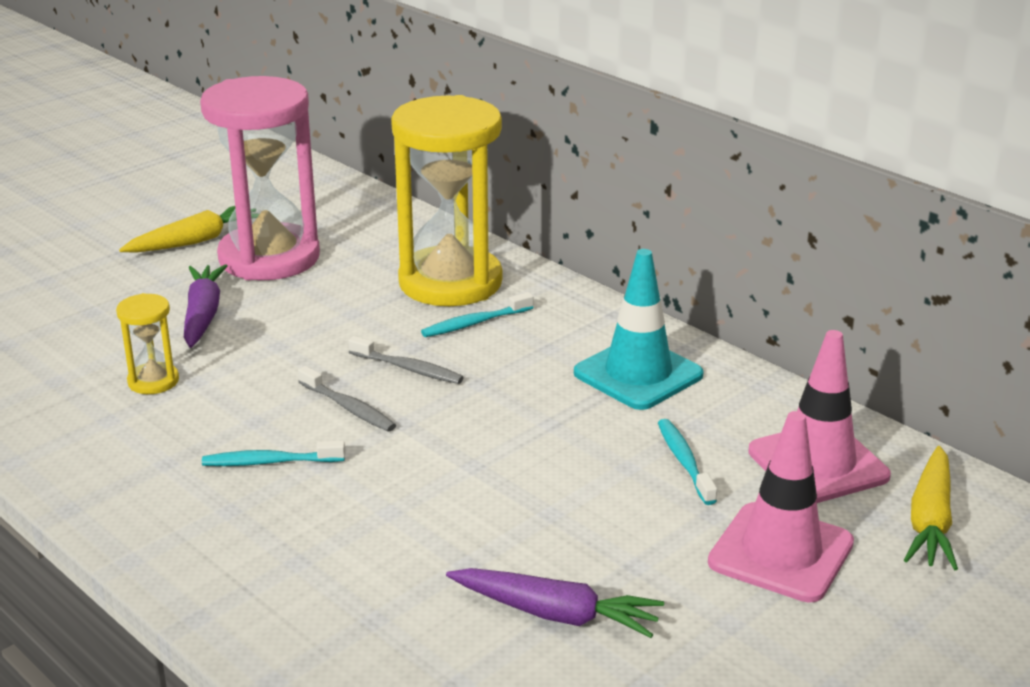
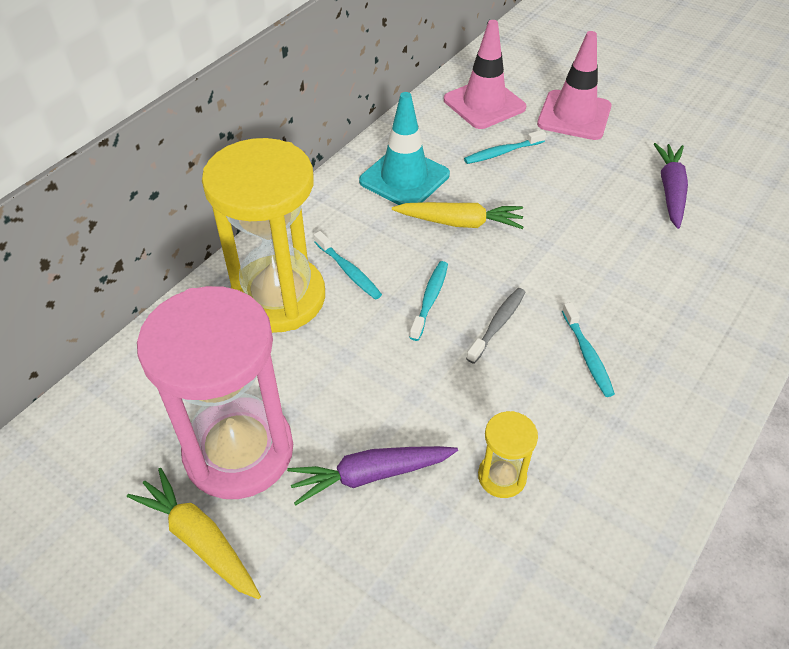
camera: 100 degrees left, 20 degrees up
(408, 369) = (430, 299): grey toothbrush -> turquoise toothbrush
(930, 521) = (522, 69): yellow carrot -> yellow carrot (460, 223)

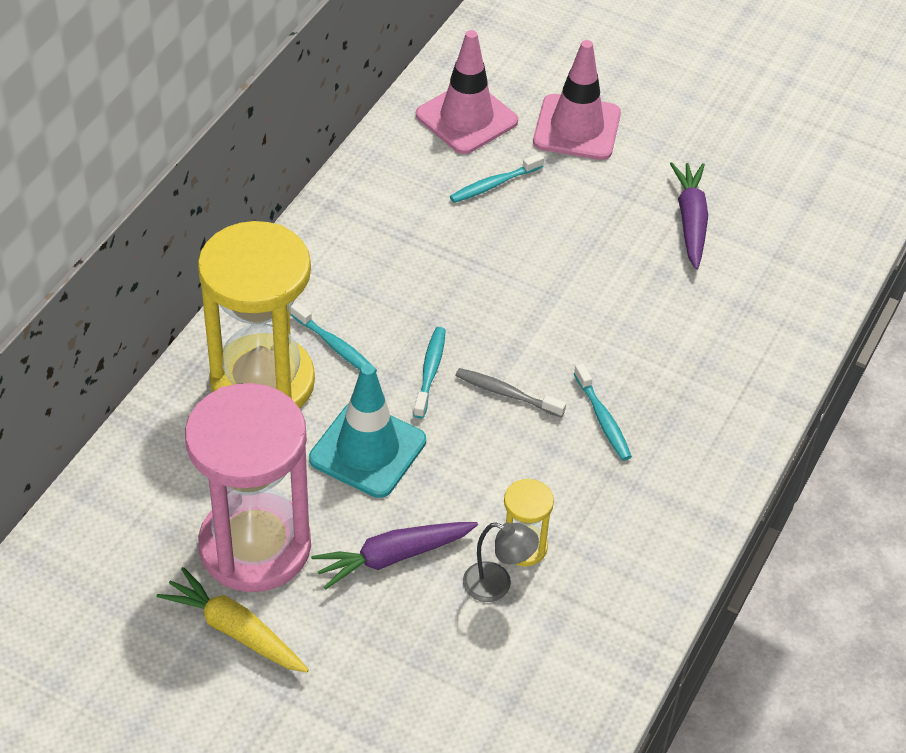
camera: 10 degrees left, 0 degrees up
(404, 178) = (382, 226): turquoise traffic cone -> turquoise traffic cone (367, 450)
(460, 223) = (453, 278): yellow carrot -> none
(471, 516) = (497, 585): none -> grey lamp
(498, 324) = (506, 393): grey toothbrush -> grey toothbrush turned 90 degrees counterclockwise

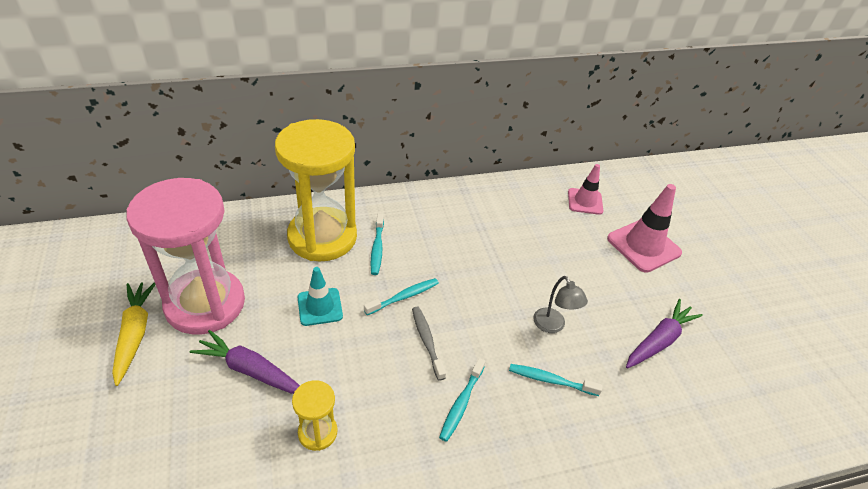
camera: 45 degrees right, 5 degrees down
(367, 450) = (320, 307): turquoise traffic cone -> turquoise traffic cone, size x0.63
(466, 118) = (585, 201): pink traffic cone -> pink traffic cone, size x0.63
(494, 184) = (560, 239): turquoise toothbrush -> turquoise toothbrush (550, 380)
(497, 585) = (273, 440): grey lamp -> grey lamp (552, 326)

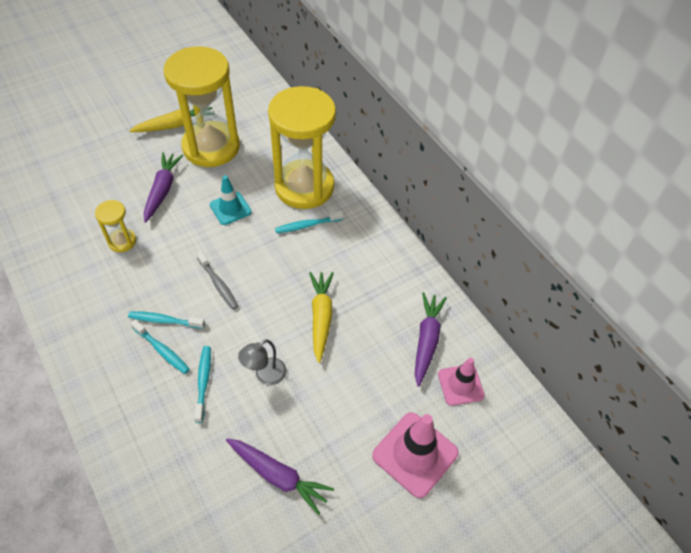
camera: 75 degrees right, 10 degrees up
(205, 304) = (211, 147): pink hourglass -> yellow hourglass
(404, 297) = (259, 257): turquoise toothbrush -> turquoise toothbrush (162, 350)
(427, 341) = (218, 284): grey toothbrush -> grey toothbrush turned 90 degrees clockwise
(496, 267) = (321, 317): none -> yellow carrot
(539, 207) = (426, 340): none -> purple carrot

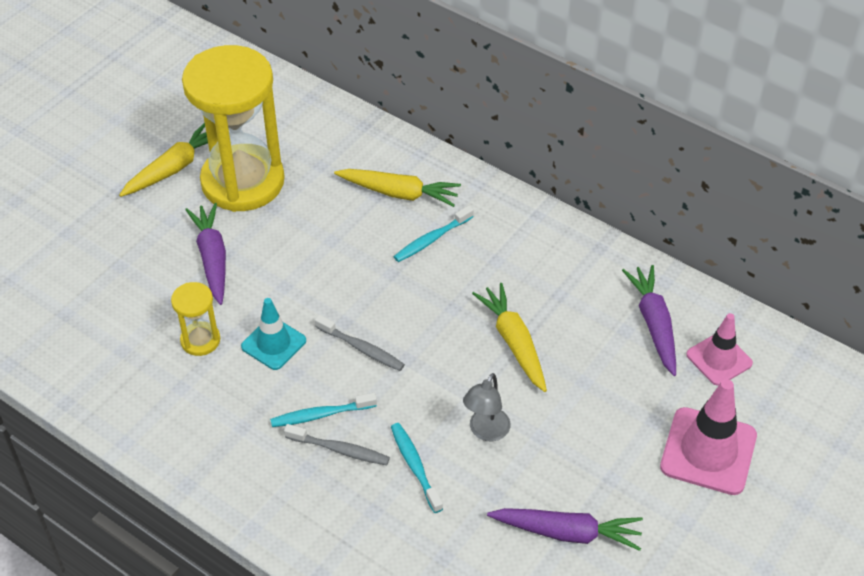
camera: 20 degrees left, 5 degrees down
(162, 350) = (340, 450): turquoise toothbrush -> grey toothbrush
(230, 208) = (319, 251): turquoise traffic cone -> turquoise traffic cone (273, 344)
(304, 187) = (399, 193): yellow hourglass -> yellow carrot

